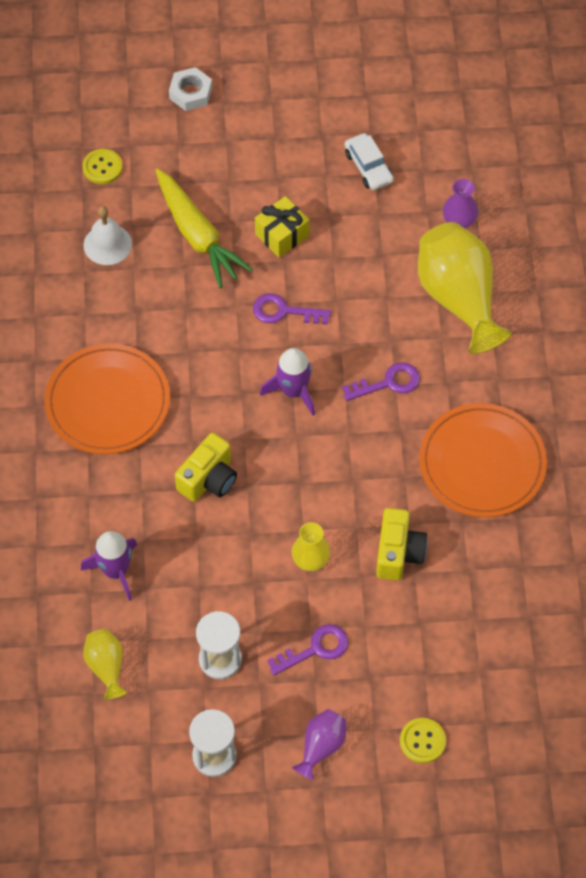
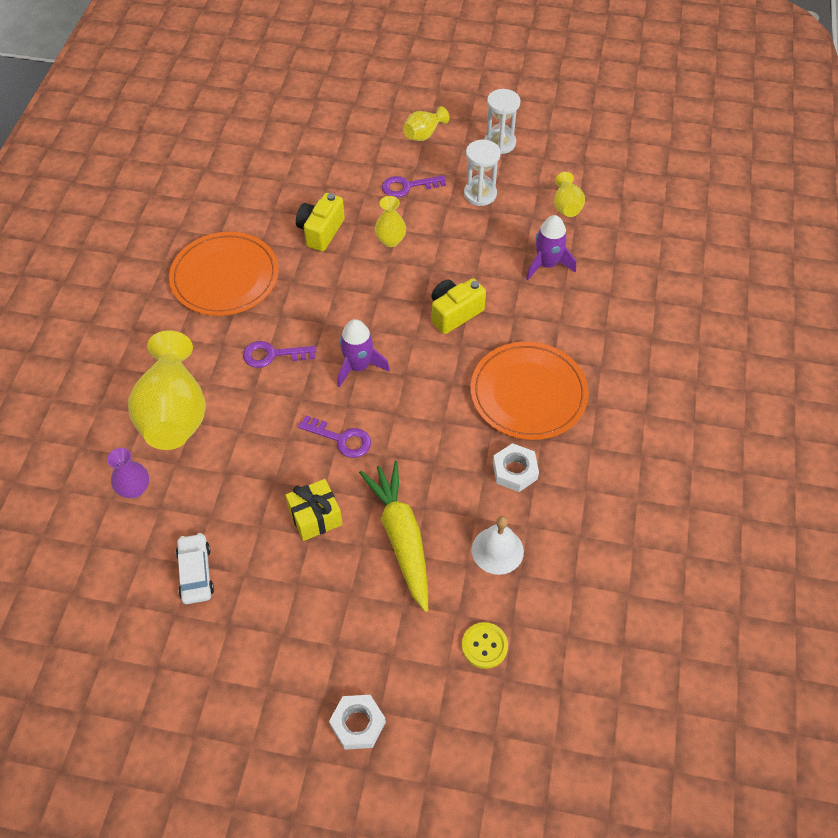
camera: 165 degrees left, 5 degrees down
(106, 319) = (515, 471): none -> white nut
(321, 746) = (424, 134): purple vase -> yellow vase
(422, 741) = (353, 124): yellow button -> none

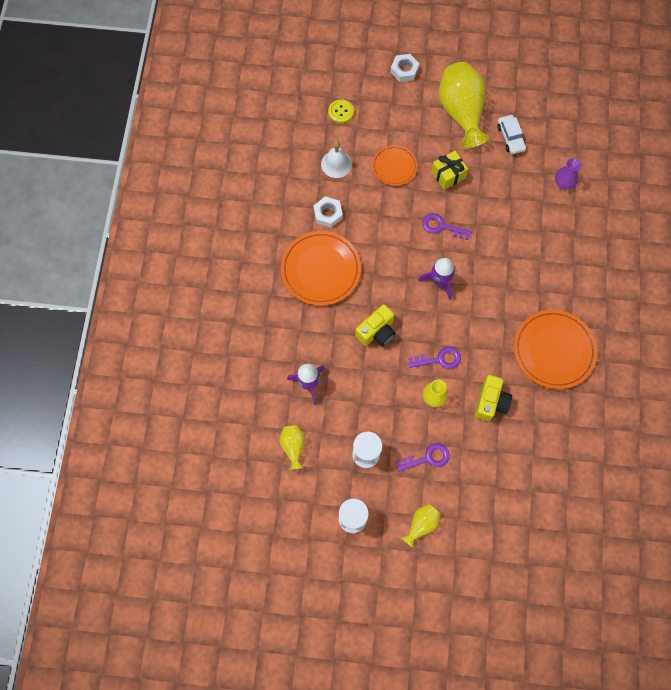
camera: 175 degrees right, 15 degrees up
(174, 413) = (555, 236): yellow vase -> yellow vase (461, 113)
(272, 355) = (501, 286): purple key -> purple key (439, 359)
(401, 538) = (394, 167): yellow carrot -> orange plate

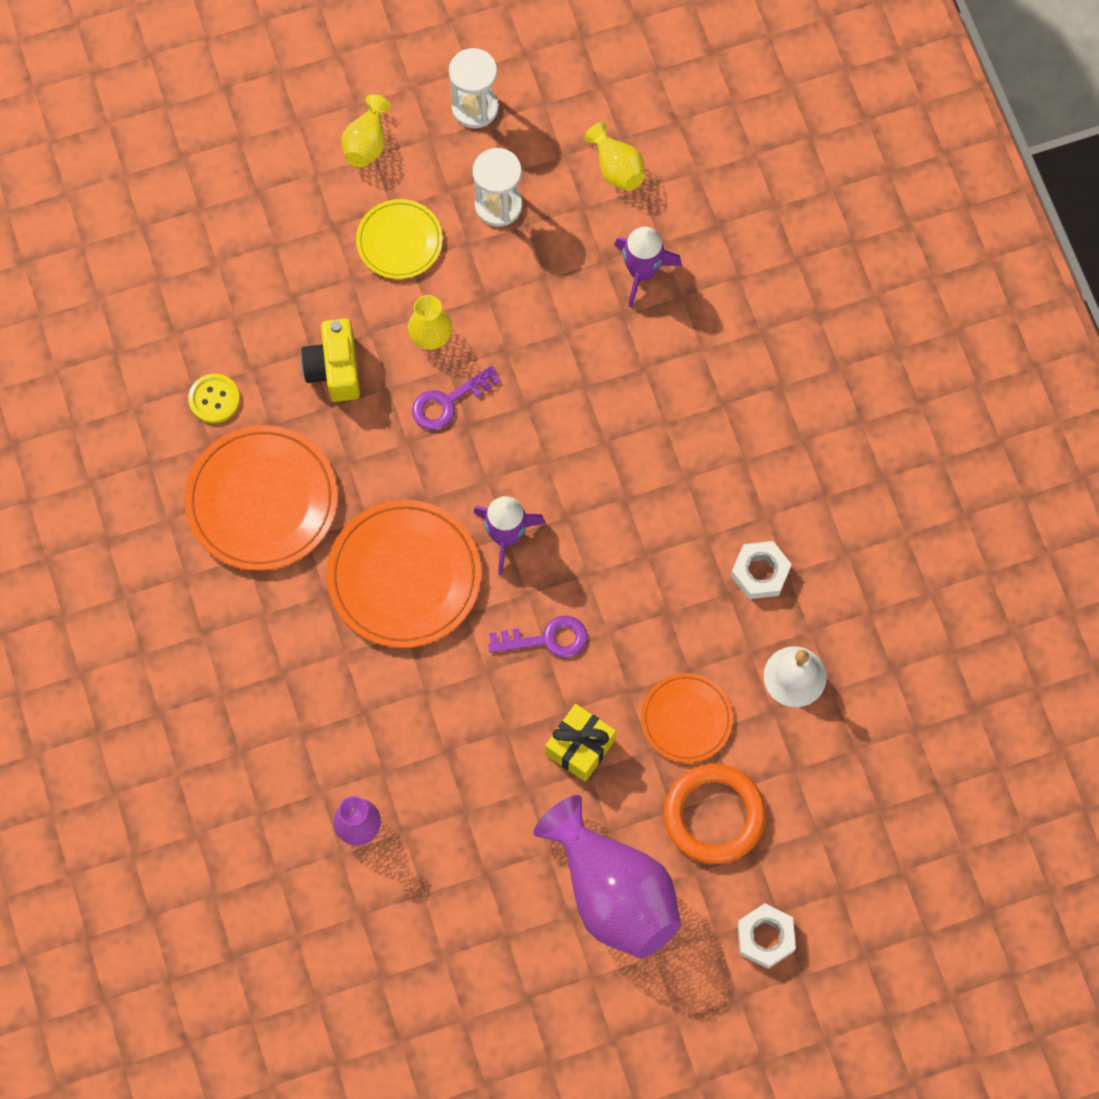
camera: 155 degrees right, 0 degrees up
(320, 269) = (720, 466): orange plate -> orange plate (404, 576)
(341, 112) = (841, 788): yellow button -> yellow button (214, 399)
(376, 332) = (573, 402): yellow camera -> none
(402, 124) = (714, 815): none -> orange ring
(427, 458) = (399, 241): purple key -> yellow plate
(461, 113) = (612, 892): yellow vase -> purple vase
(510, 137) = (496, 880): white car -> none

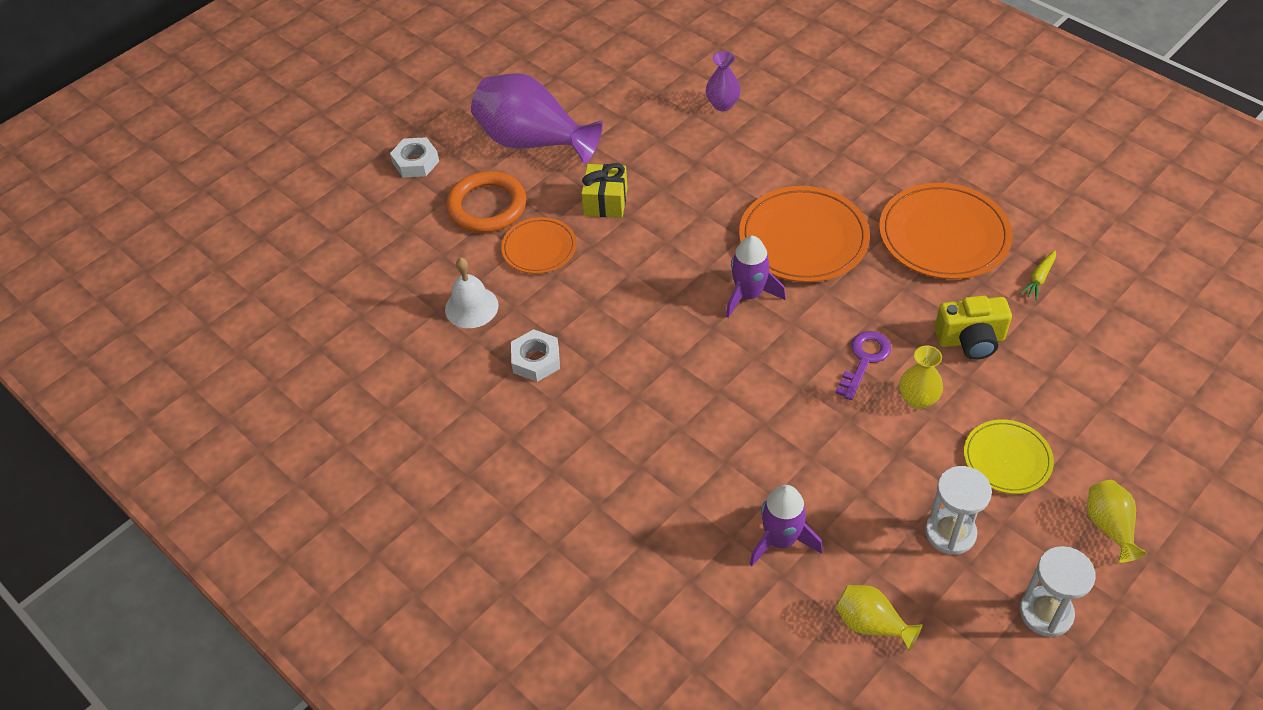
camera: 155 degrees right, 20 degrees down
(214, 399) = (1039, 279): yellow button -> yellow carrot
(335, 369) = (970, 340): yellow camera -> yellow camera turned 120 degrees clockwise
(547, 639) = (672, 249): purple key -> none

